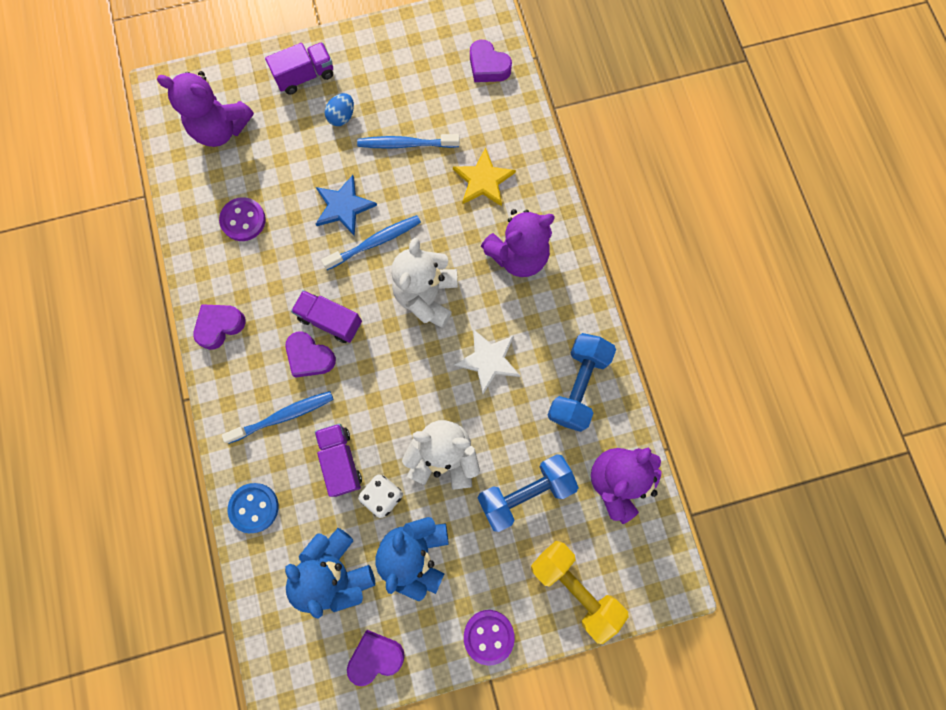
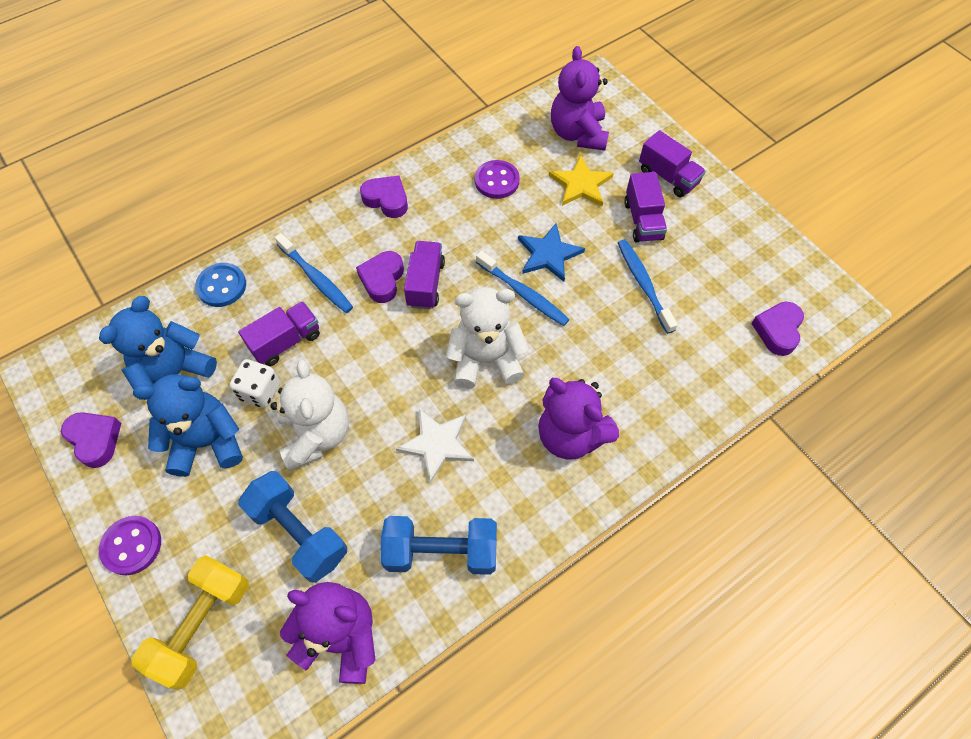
camera: 70 degrees right, 15 degrees down
(342, 117) = (642, 220): blue egg -> purple truck
(483, 180) = (641, 370): yellow star -> yellow star (581, 184)

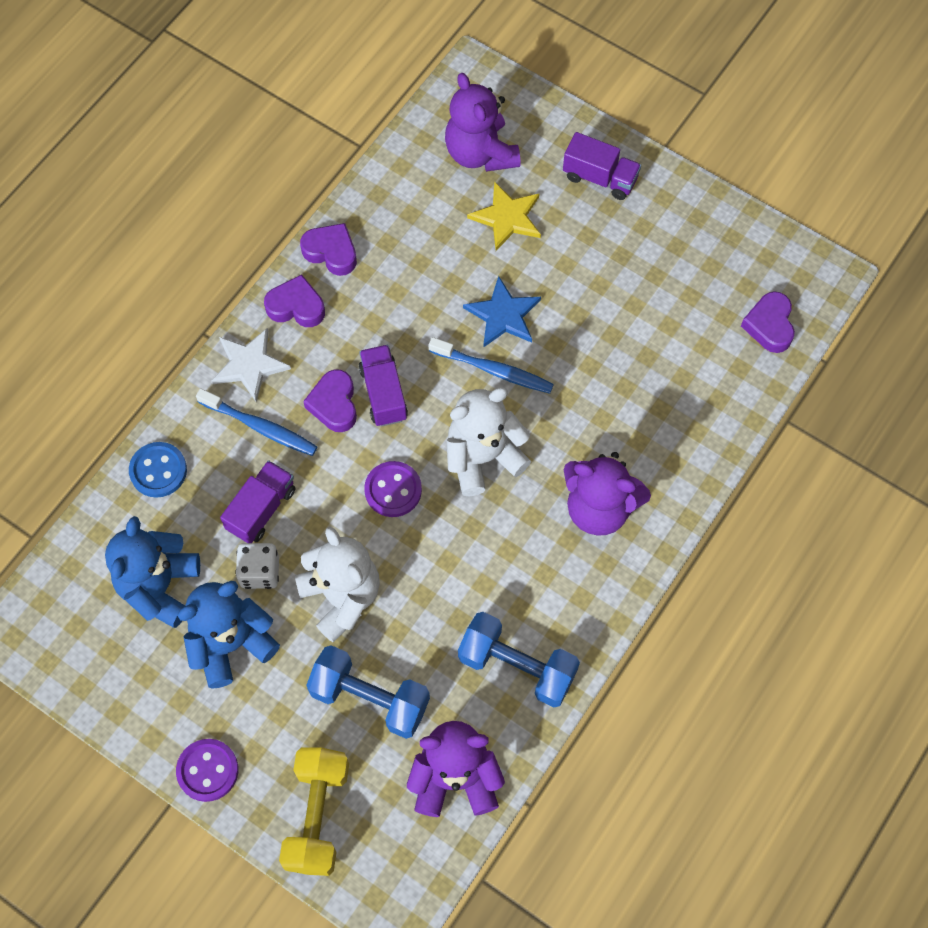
camera: 20 degrees left, 5 degrees up
(95, 440) = (110, 682): purple heart -> purple heart (331, 252)
(437, 444) = (469, 563): white star -> white star (249, 365)
(441, 551) = (517, 666): blue dumbbell -> blue dumbbell turned 45 degrees clockwise
(497, 181) = (411, 243): purple button -> purple button (393, 490)
(642, 220) = (590, 241): purple truck -> none
(643, 284) = (616, 318): blue toothbrush -> none

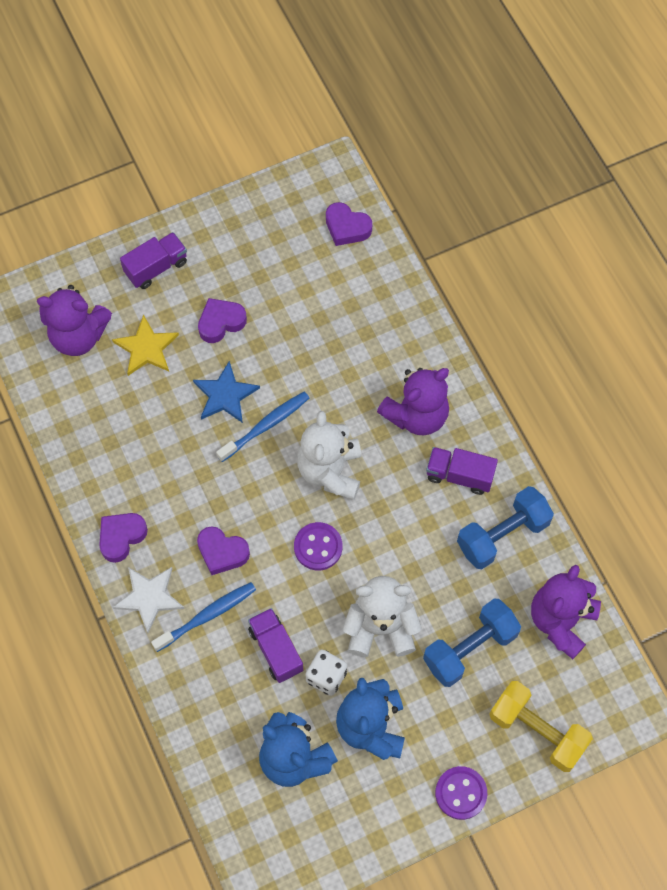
camera: 60 degrees left, 0 degrees up
(158, 471) = (196, 711): blue button -> none
(331, 252) = (91, 487): purple heart -> purple heart (221, 322)
(383, 393) = (235, 512): purple truck -> purple truck (459, 475)

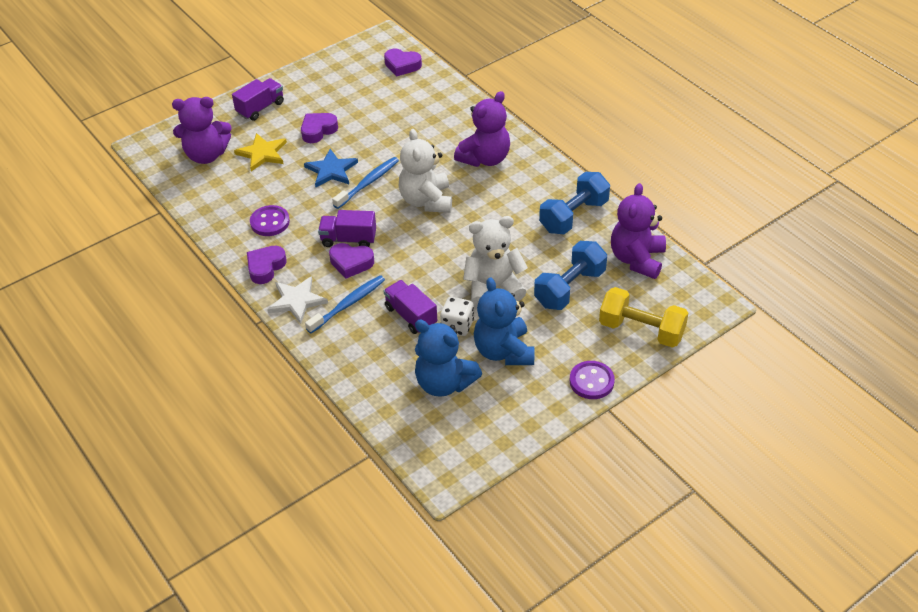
camera: 10 degrees left, 20 degrees down
(318, 547) = (429, 247): purple button -> purple button (270, 222)
(459, 475) = (529, 187): purple truck -> purple truck (348, 239)

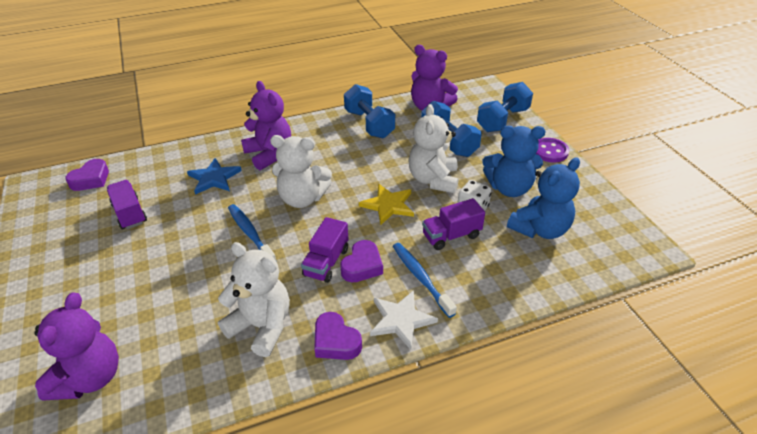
camera: 75 degrees left, 5 degrees down
(260, 108) = (48, 305): purple truck -> purple truck (130, 213)
(262, 153) = (135, 316): yellow star -> yellow star (388, 205)
(270, 222) = (261, 326): purple button -> white teddy bear
(318, 130) = (136, 259): purple heart -> none
(331, 170) = (211, 258): blue star -> blue star (214, 178)
(641, 330) = (503, 120): yellow dumbbell -> blue dumbbell

